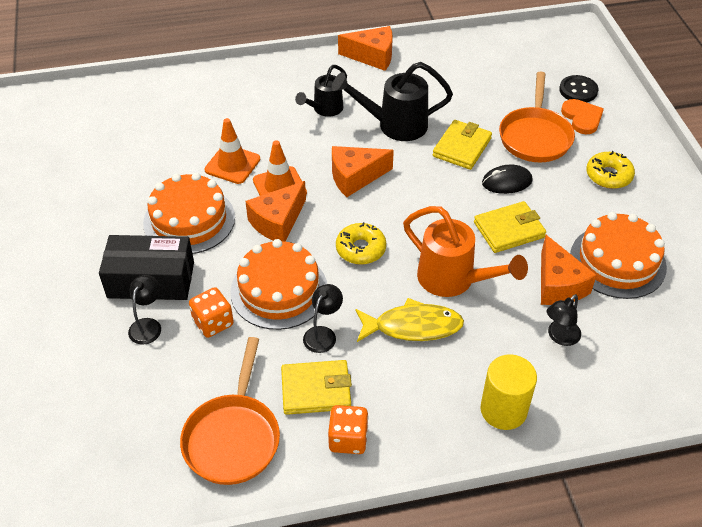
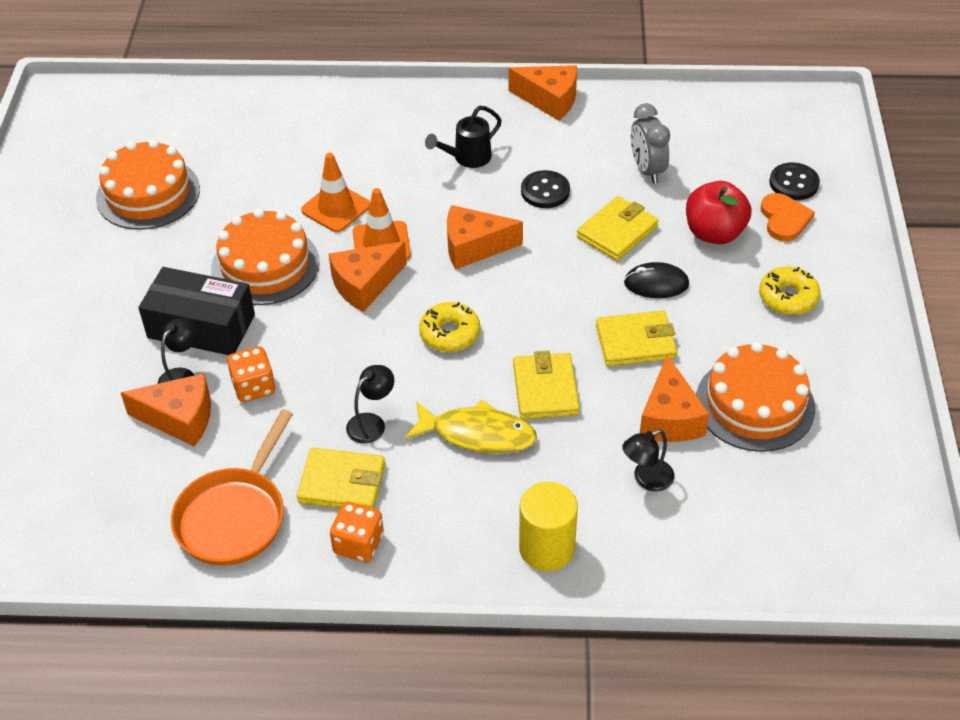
camera: 15 degrees right, 0 degrees up
(157, 362) = (180, 419): none -> orange cheese
(279, 290) = (339, 364): orange cake -> orange cake (148, 193)
(395, 125) = (545, 191): black watering can -> black button
(453, 280) = (545, 389): orange watering can -> yellow wallet
(466, 97) = (647, 170): none -> grey clock
(535, 136) = (714, 233): orange pan -> red apple

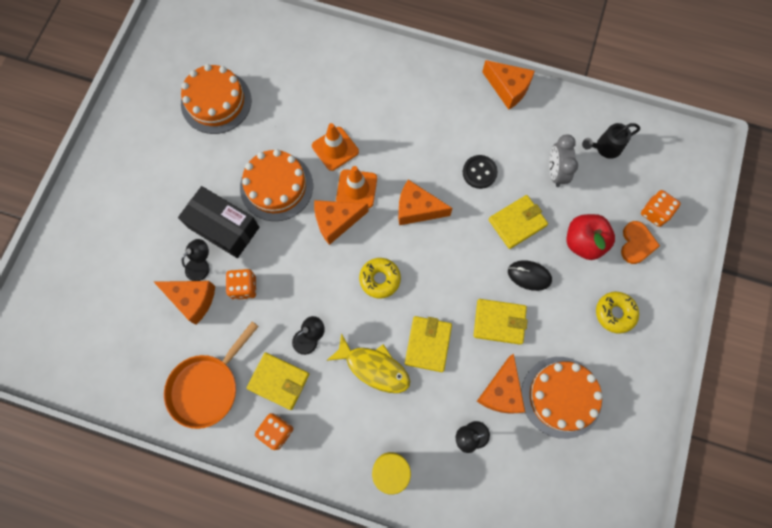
camera: 15 degrees right, 25 degrees up
(467, 158) = (435, 127): black watering can -> black watering can (605, 148)
(794, 183) = (654, 213): black button -> orange dice

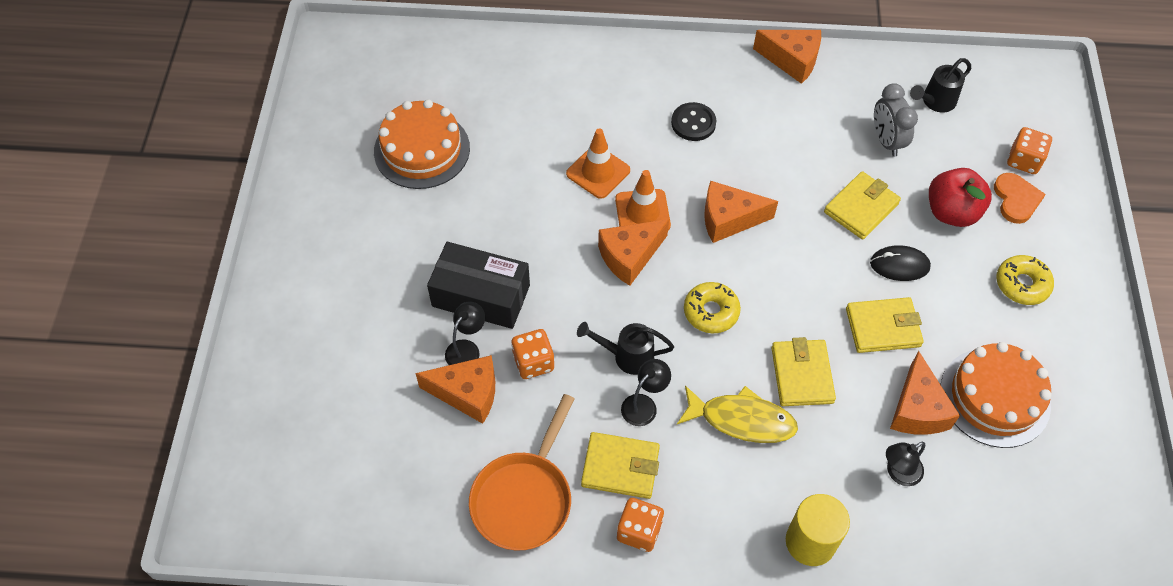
camera: 15 degrees left, 15 degrees down
(276, 186) = (536, 232): orange cake -> none
(310, 299) = (627, 356): none -> black watering can
(479, 172) = (792, 161): black button -> black button (693, 123)

